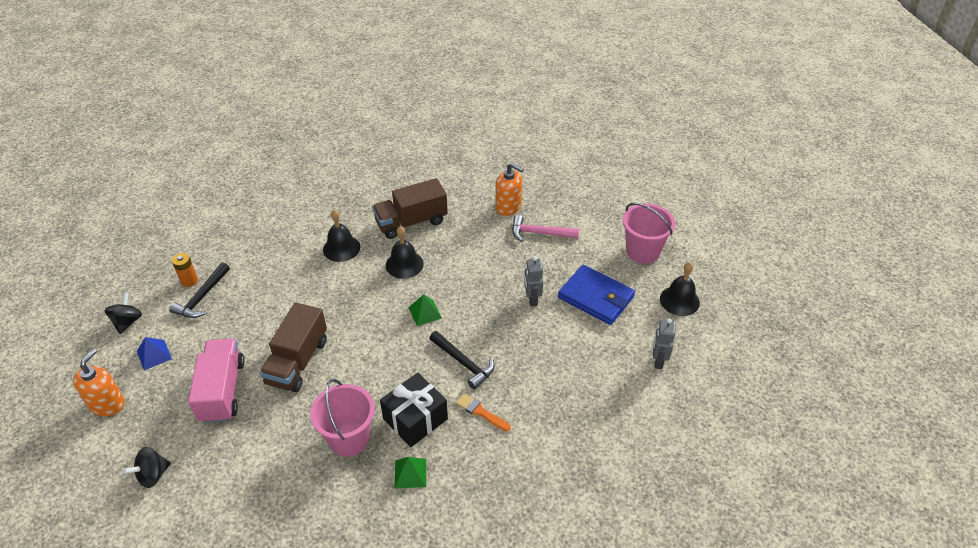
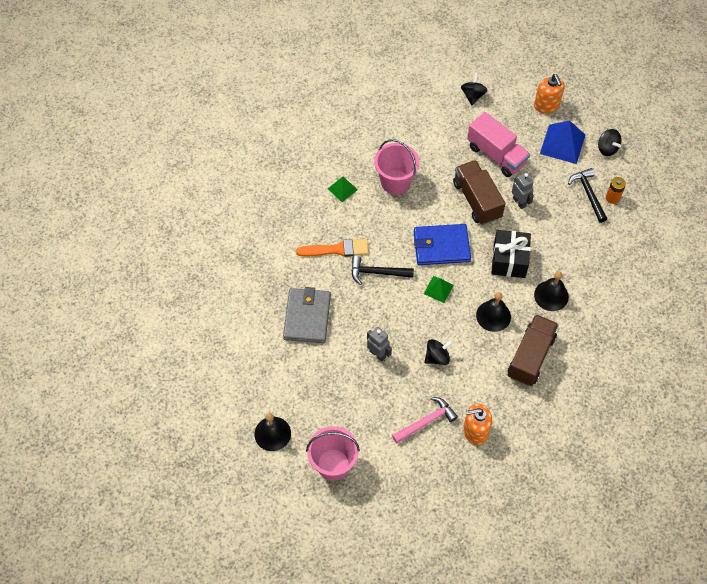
camera: 140 degrees right, 15 degrees up
(154, 355) = (562, 144): blue pyramid -> blue pyramid, size x1.77
(415, 419) = (370, 218): black gift -> black gift (509, 260)
(480, 412) = (336, 249): orange brush -> orange brush, size x1.53
(484, 266) = (437, 357): none -> black spinning top
(569, 370) = (307, 317): none -> grey wallet
(596, 297) = (335, 390): blue wallet -> blue wallet (441, 246)
(658, 361) = (253, 367): grey robot -> grey robot (519, 202)

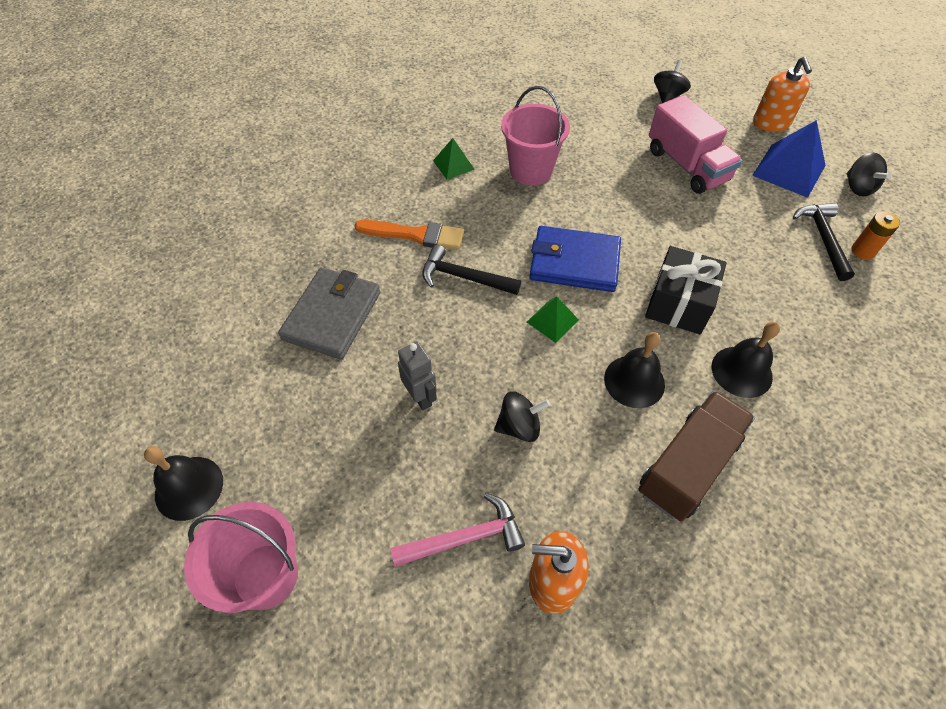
camera: 15 degrees right, 5 degrees down
(477, 200) = (645, 214): brown truck -> none
(519, 202) = (710, 229): grey robot -> none

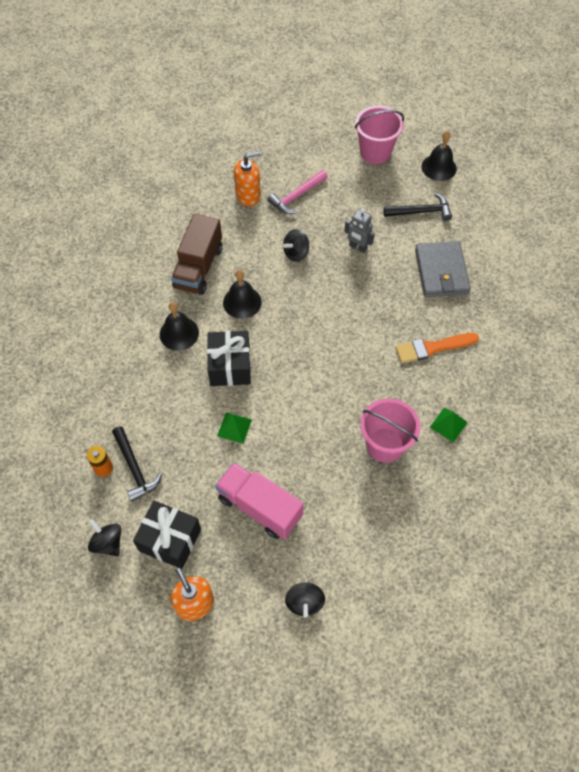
camera: 155 degrees right, 5 degrees up
(464, 277) = (378, 329): black hammer -> black hammer (421, 211)
(552, 321) = (306, 321): green pyramid -> green pyramid (234, 427)
(574, 262) = (312, 370): blue wallet -> none
(789, 170) = (170, 540): blue pyramid -> black gift

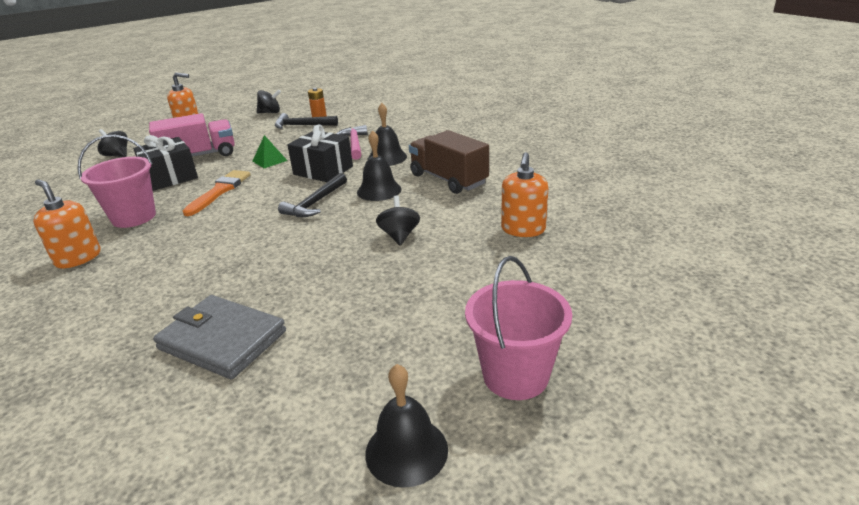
camera: 125 degrees right, 30 degrees down
(170, 540) = (237, 127): black gift -> black gift (170, 178)
(297, 196) = (488, 263): pink hammer -> pink hammer (354, 144)
(357, 247) = (353, 282): grey robot -> none
(421, 211) = (339, 371): black hammer -> black hammer (315, 203)
(432, 348) = (154, 283): orange brush -> orange brush (220, 191)
(448, 424) = (78, 258): green pyramid -> orange soap dispenser

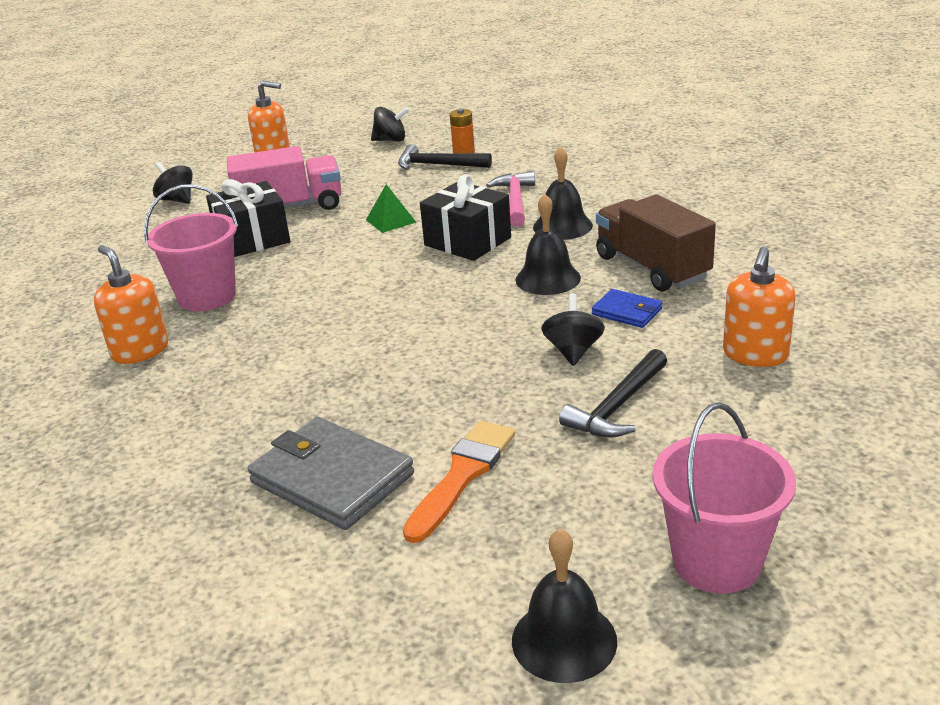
camera: 10 degrees right, 0 degrees up
(220, 191) = (321, 265): orange brush -> orange brush (462, 475)
(315, 203) = (456, 292): black hammer -> black hammer (618, 406)
(434, 208) = (627, 312): none -> blue wallet

